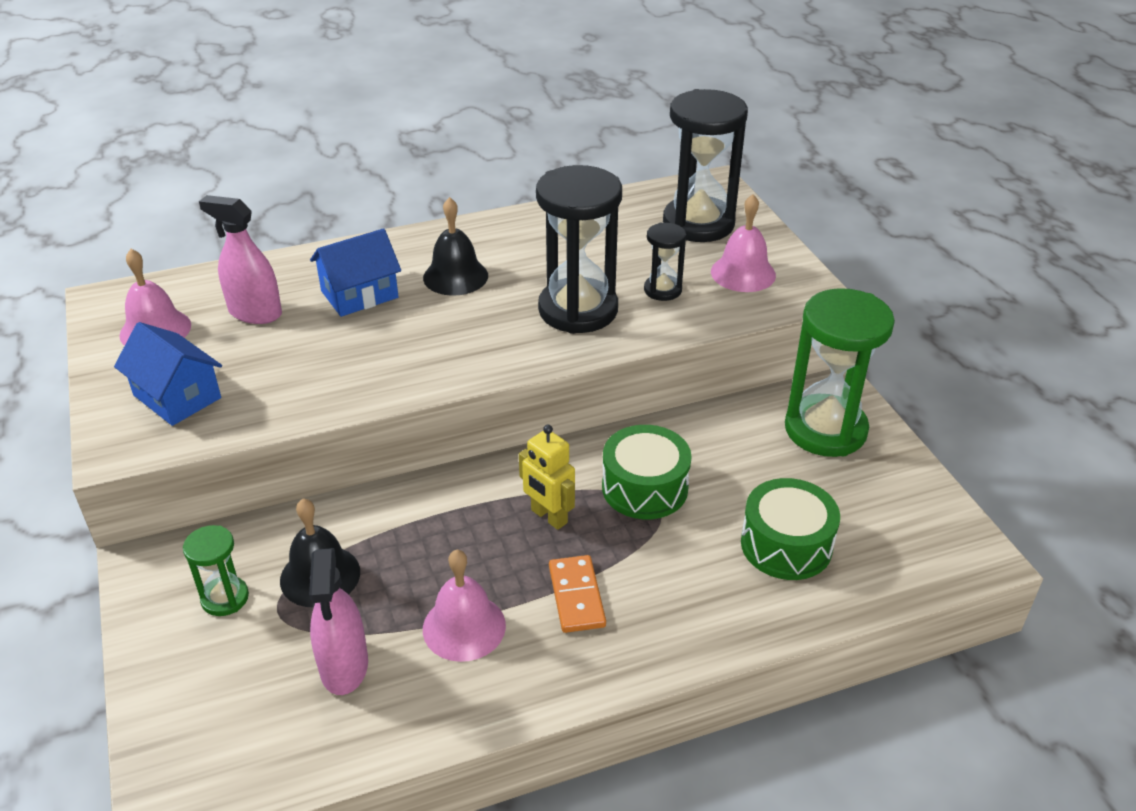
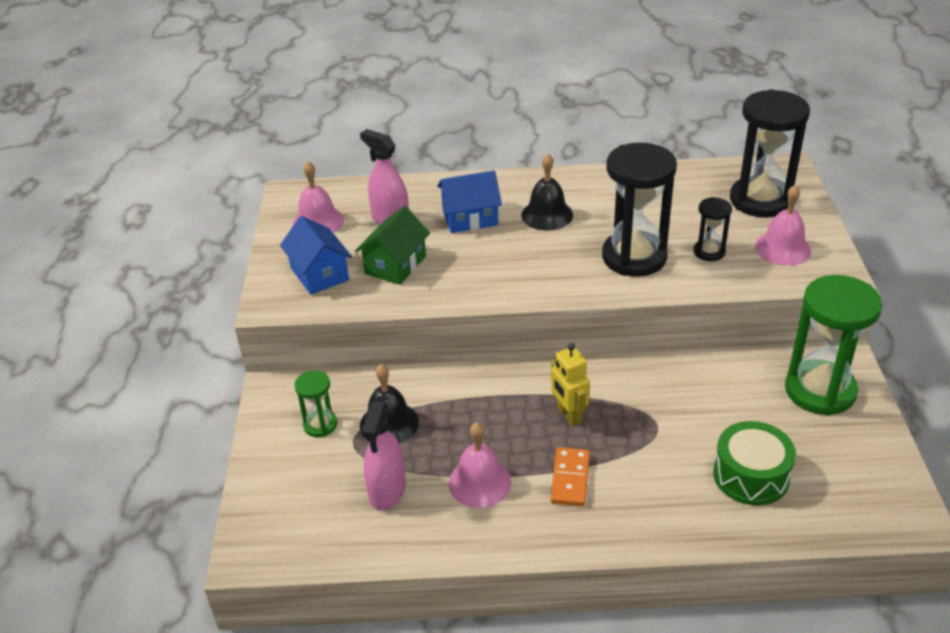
camera: 20 degrees right, 0 degrees up
(279, 368) = (395, 265): none -> green house
(644, 488) = (651, 408): green drum -> none

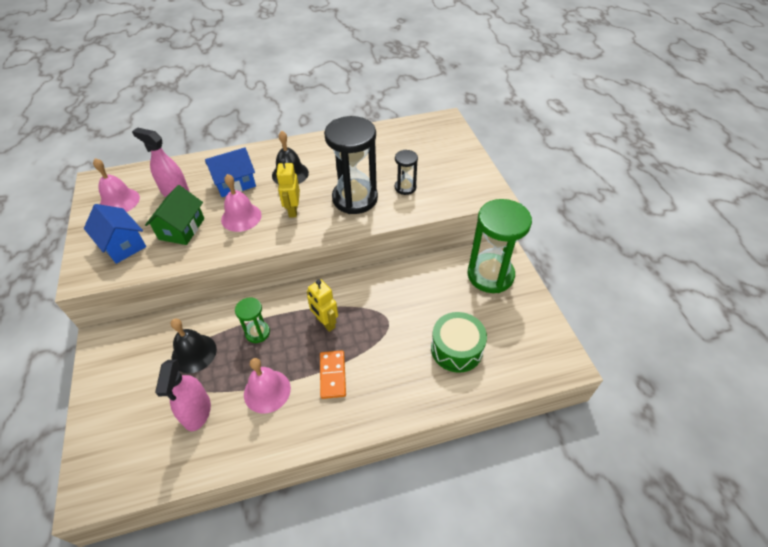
camera: 15 degrees left, 10 degrees up
(320, 425) = (140, 364): green hourglass -> green hourglass (257, 332)
(545, 261) = (293, 210): none -> yellow robot
(760, 200) = (433, 145): black hourglass -> none
(782, 248) = (453, 178): pink bell -> pink bell (241, 217)

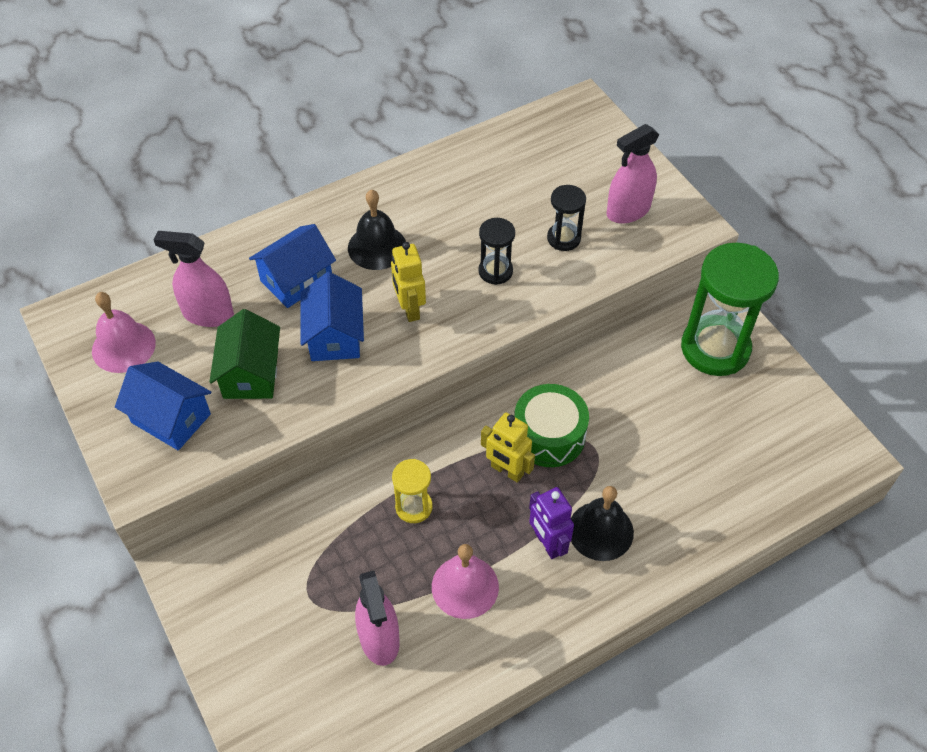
camera: 15 degrees left, 5 degrees up
(194, 353) = (334, 558): black bell -> black bell (600, 531)
(241, 217) = (335, 336): pink bell -> blue house
(257, 332) = (414, 507): green hourglass -> yellow hourglass
(333, 375) = (547, 543): orange domino -> purple robot
(355, 198) = (495, 271): black hourglass -> black hourglass, size x0.49
(452, 179) = (628, 211): none -> pink spray bottle
(456, 349) = (703, 468): green drum -> green drum (549, 435)

